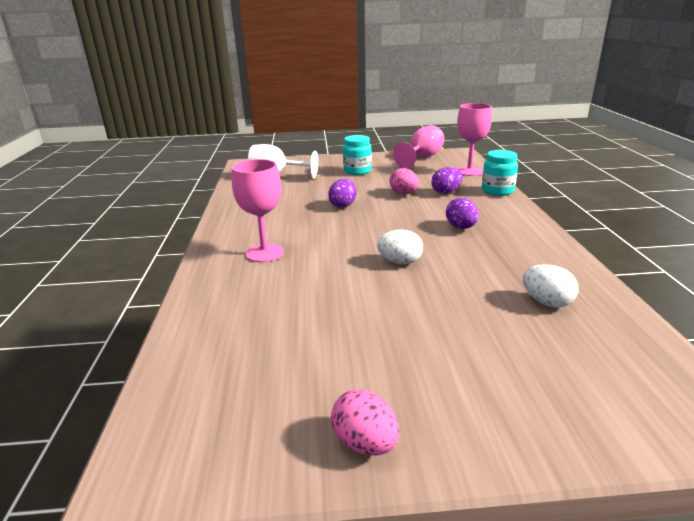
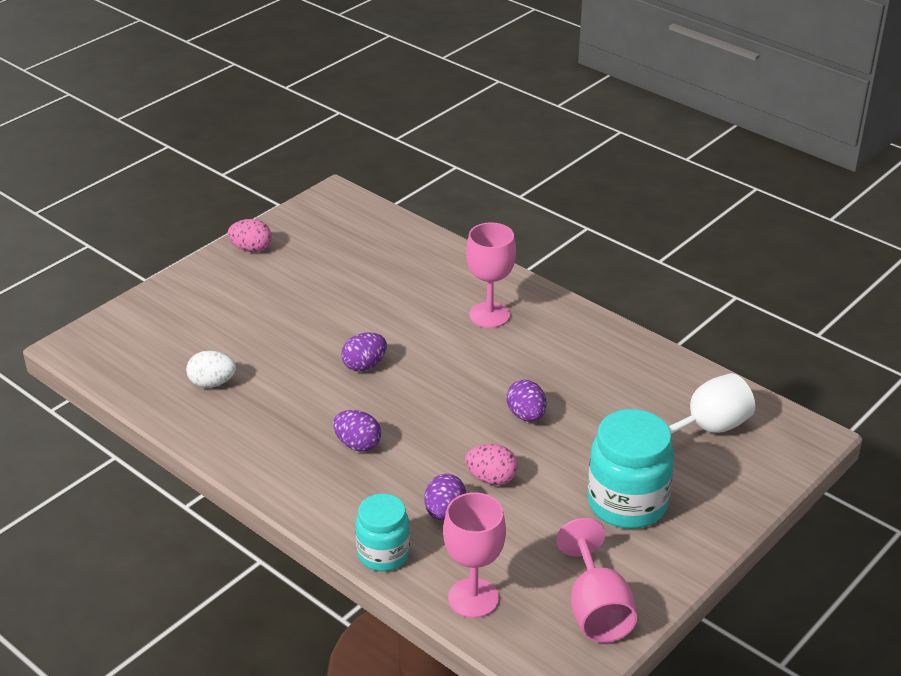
camera: 135 degrees right, 10 degrees up
(357, 171) = (627, 503): turquoise jar -> turquoise jar, size x1.59
(400, 262) = (364, 365): white egg -> purple egg

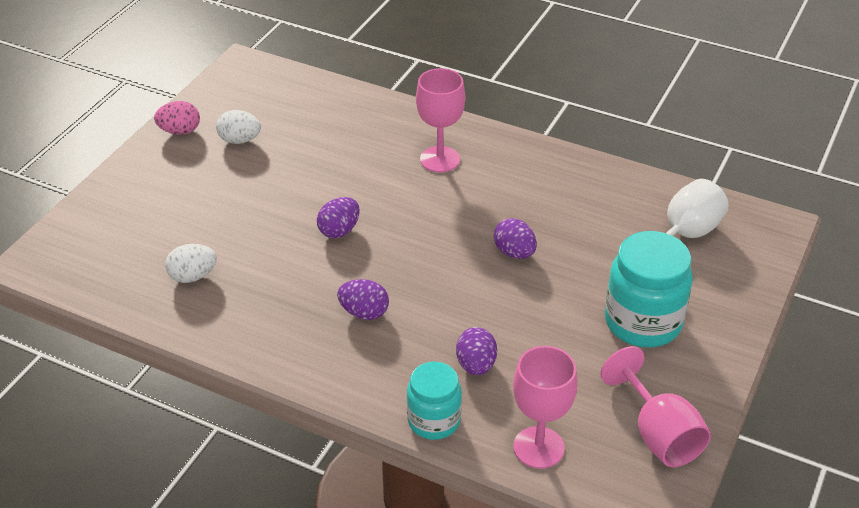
camera: 15 degrees left, 5 degrees up
(304, 266) = (239, 140): none -> white egg
(491, 478) = (507, 322): pink egg -> none

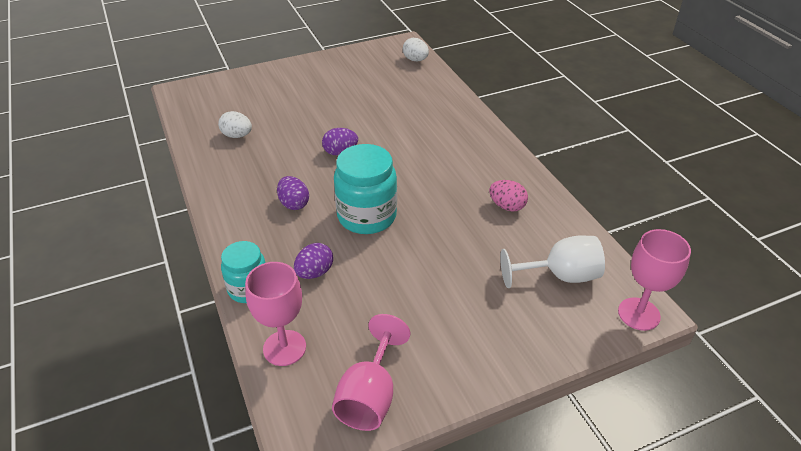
camera: 40 degrees right, 0 degrees up
(180, 131) = (328, 62): pink egg -> pink egg (507, 206)
(239, 140) = (351, 80): white egg -> white egg (415, 60)
(440, 159) = (450, 142): pink goblet -> pink goblet (638, 314)
(514, 253) = (426, 220): purple egg -> none
(643, 322) = (455, 314): turquoise jar -> turquoise jar (367, 216)

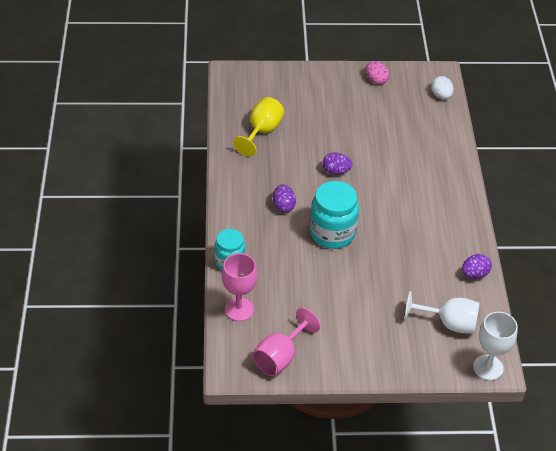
camera: 20 degrees right, 5 degrees up
(237, 135) = (262, 132): white egg -> yellow goblet
(314, 272) = (278, 264): purple egg -> purple egg (474, 274)
(507, 206) = (442, 258): pink egg -> pink egg (376, 80)
(638, 314) = (488, 367): pink goblet -> white goblet

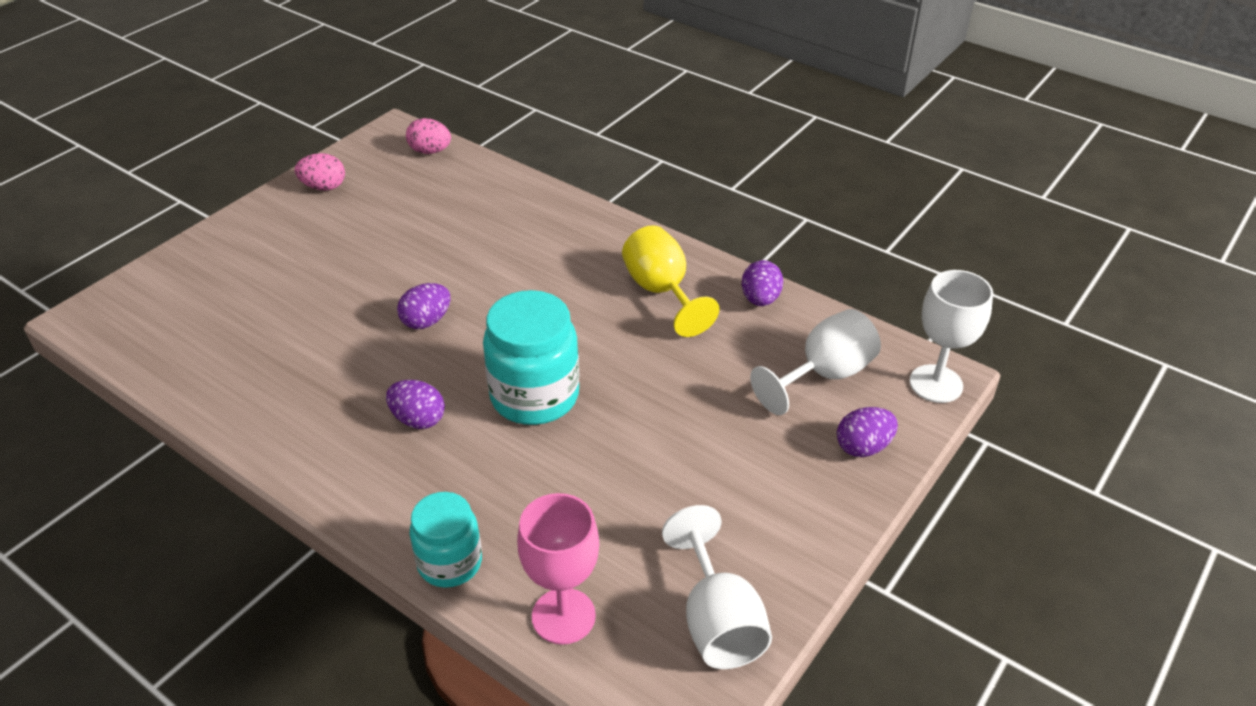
camera: 50 degrees left, 5 degrees down
(262, 132) = (246, 353): yellow goblet -> yellow goblet (662, 292)
(280, 357) = (717, 621): pink goblet -> white goblet
(418, 359) = (863, 447): none -> purple egg
(441, 95) = (430, 151): white egg -> pink egg

